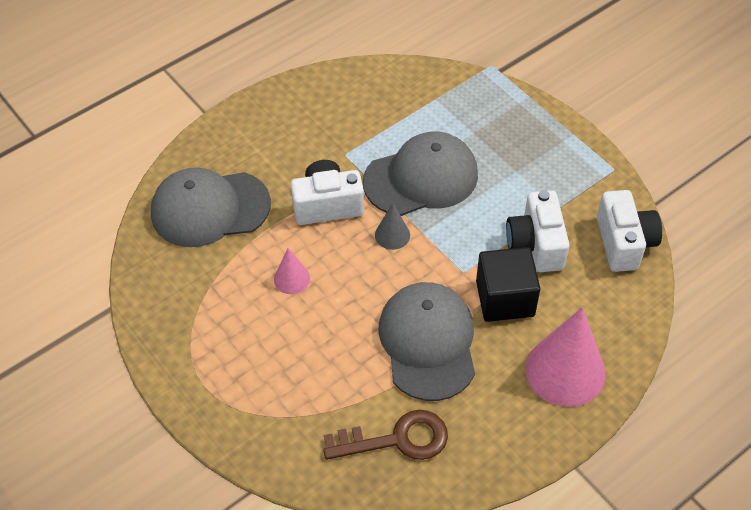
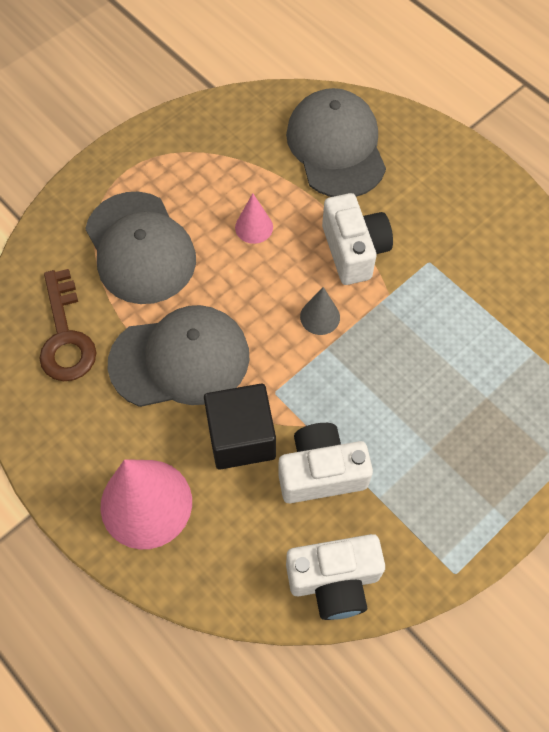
camera: 85 degrees right, 10 degrees up
(421, 178) = (406, 342): grey cap -> grey cap (140, 248)

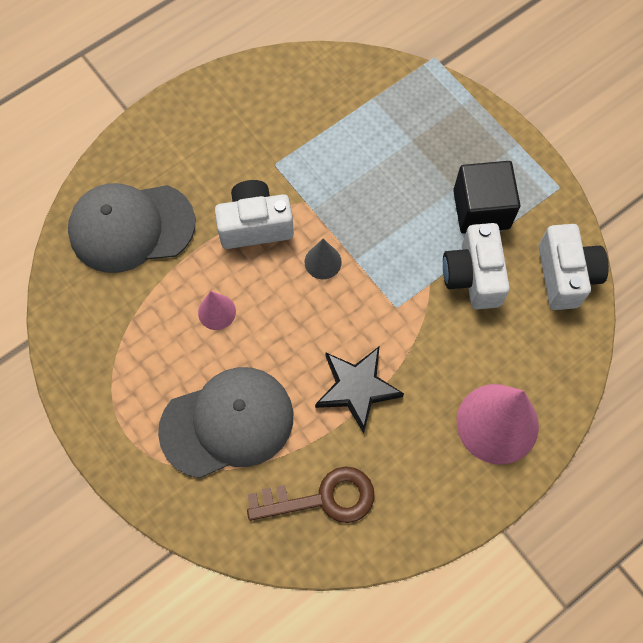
camera: 85 degrees left, 5 degrees up
(180, 359) = (357, 388): grey cap -> black star
(241, 437) = (438, 339): black cube -> black cube (481, 209)

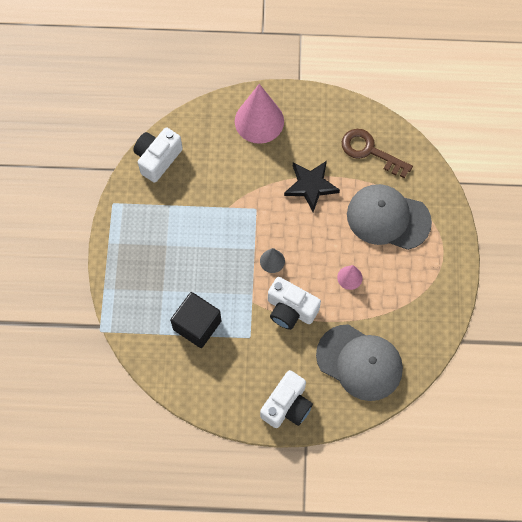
camera: 140 degrees left, 0 degrees up
(473, 276) = (203, 194): white camera -> white camera (287, 405)
(481, 209) = (164, 224): black cube -> black cube (197, 325)

